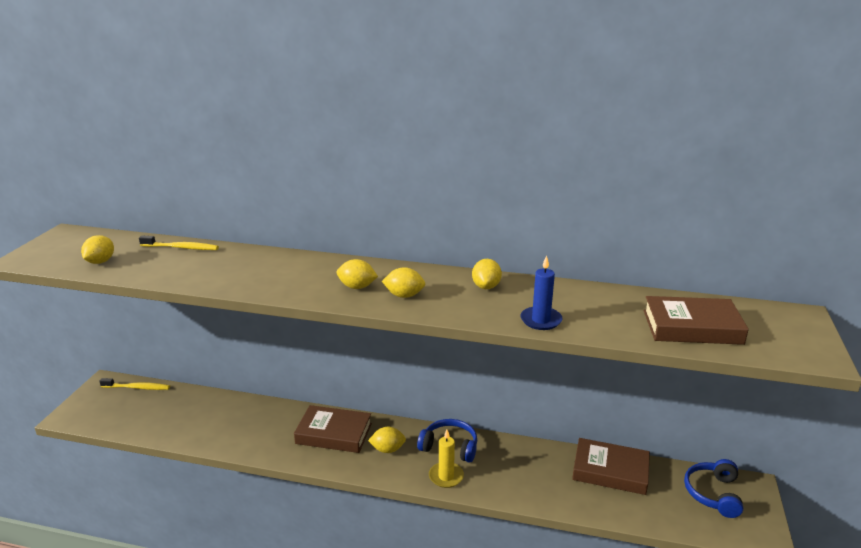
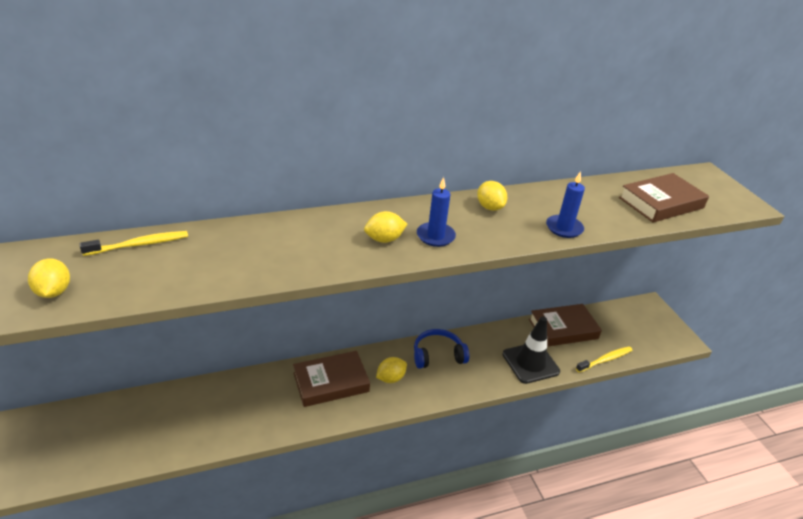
camera: 35 degrees left, 10 degrees up
(137, 388) = (71, 415): yellow toothbrush -> yellow toothbrush (605, 360)
(404, 295) = (435, 236): yellow lemon -> blue candle
(446, 476) = (456, 383): yellow candle -> none
(541, 488) = (530, 363): none -> black traffic cone
(713, 494) = (634, 320): blue headphones -> none

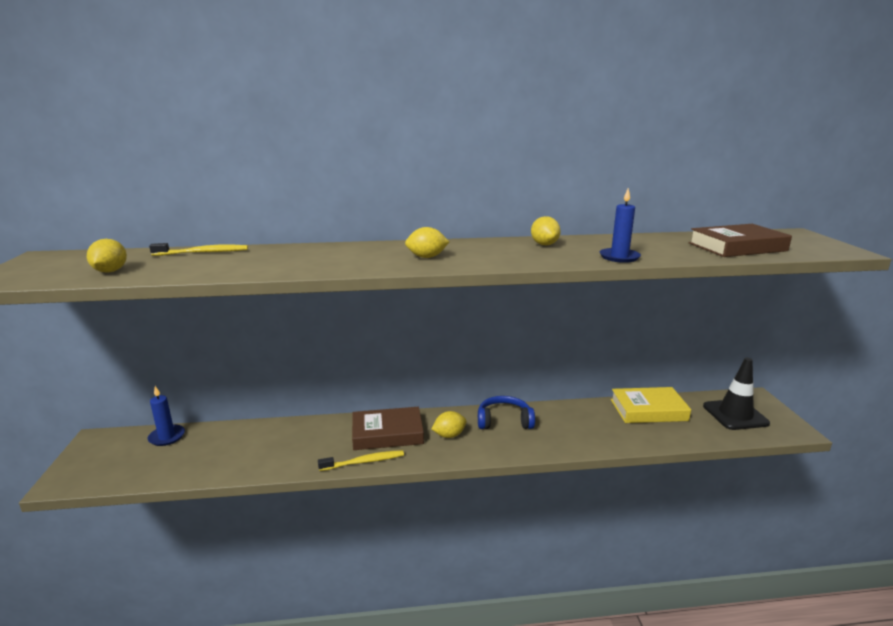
camera: 15 degrees right, 15 degrees down
(435, 236) = (479, 257): blue candle -> blue candle (167, 437)
(530, 363) = (605, 435): black traffic cone -> black traffic cone (735, 415)
(563, 329) = (648, 410): brown book -> yellow book
(605, 360) = (694, 439): yellow toothbrush -> yellow toothbrush (364, 462)

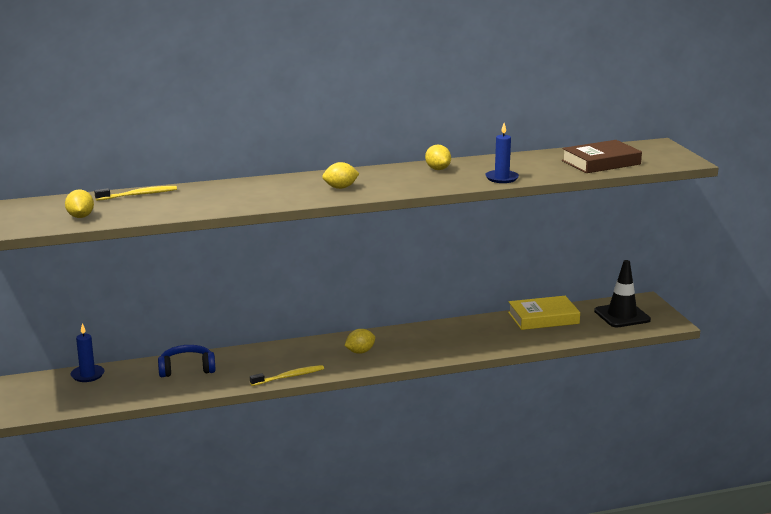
camera: 10 degrees left, 0 degrees up
(387, 433) = (301, 355): brown book -> none
(504, 421) = (409, 337): blue headphones -> blue headphones (187, 369)

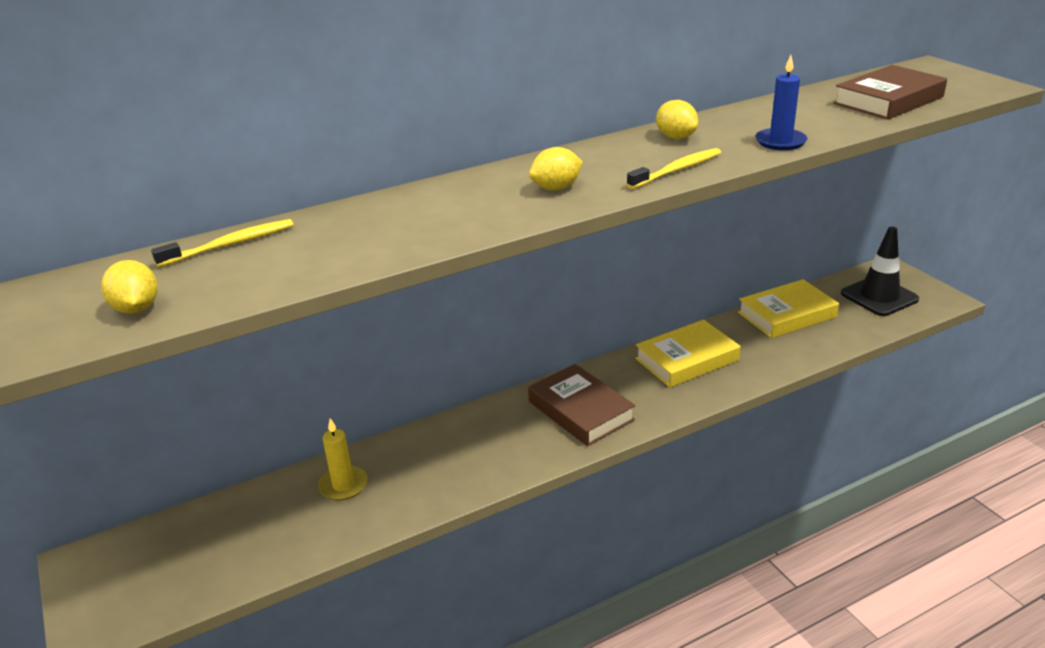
camera: 10 degrees left, 10 degrees up
(87, 375) = (192, 525): blue candle -> none
(187, 369) = (343, 485): blue headphones -> yellow candle
(289, 377) = (500, 475): yellow toothbrush -> yellow toothbrush (677, 170)
(360, 352) = (580, 410): yellow lemon -> brown book
(451, 334) = (686, 359): none -> yellow book

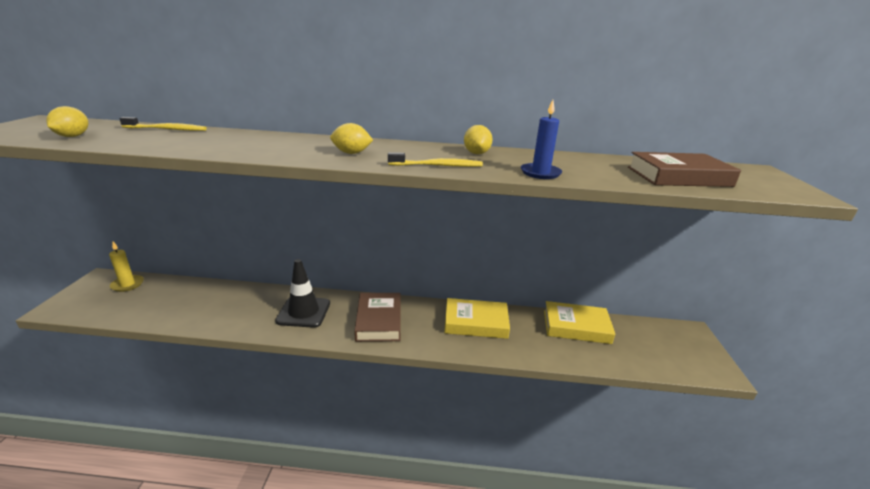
camera: 30 degrees right, 5 degrees down
(343, 485) = (226, 299): yellow candle -> yellow candle (127, 284)
(879, 296) = (663, 345): black traffic cone -> black traffic cone (303, 312)

